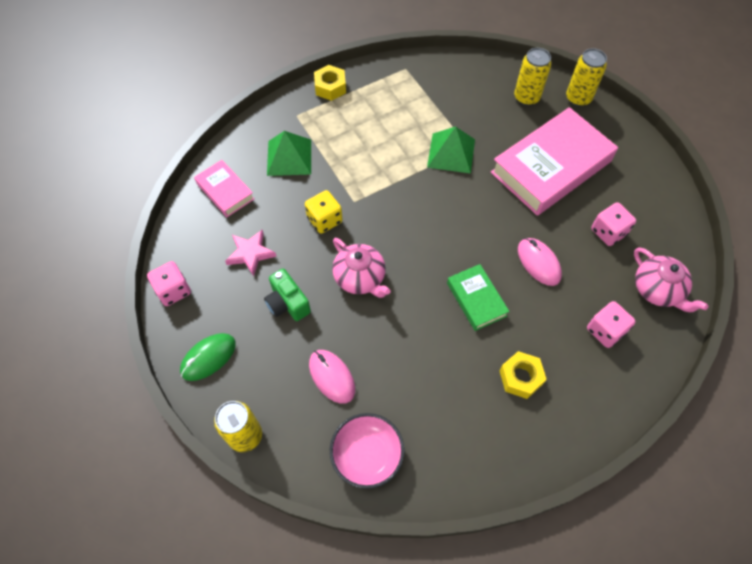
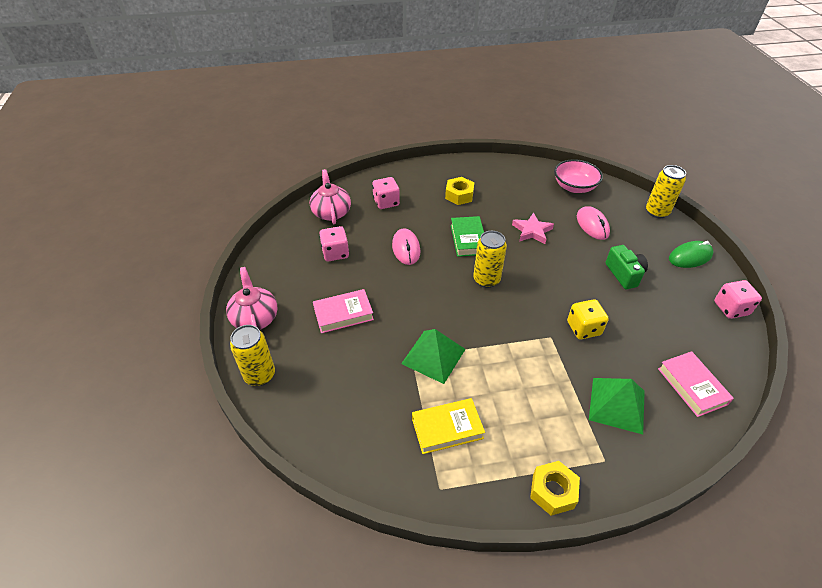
camera: 160 degrees left, 15 degrees down
(250, 253) = (659, 319): pink star -> pink star (532, 231)
(360, 278) = (558, 275): pink teapot -> pink teapot (255, 318)
(416, 103) = (447, 428): none -> yellow book
(526, 97) = (314, 394): yellow can -> yellow can (486, 280)
(551, 167) = (343, 314): pink book -> pink book, size x0.50

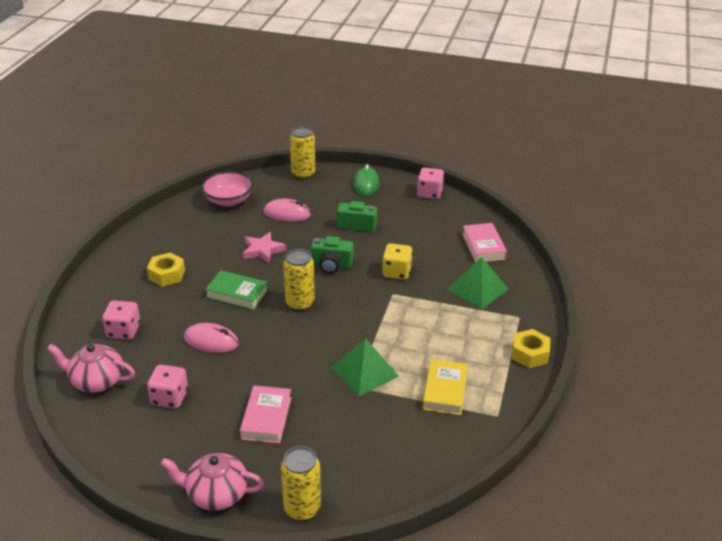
camera: 65 degrees left, 10 degrees down
(552, 279) = (331, 265): none -> green camera
(692, 386) = (483, 246): pink book -> pink book turned 75 degrees clockwise

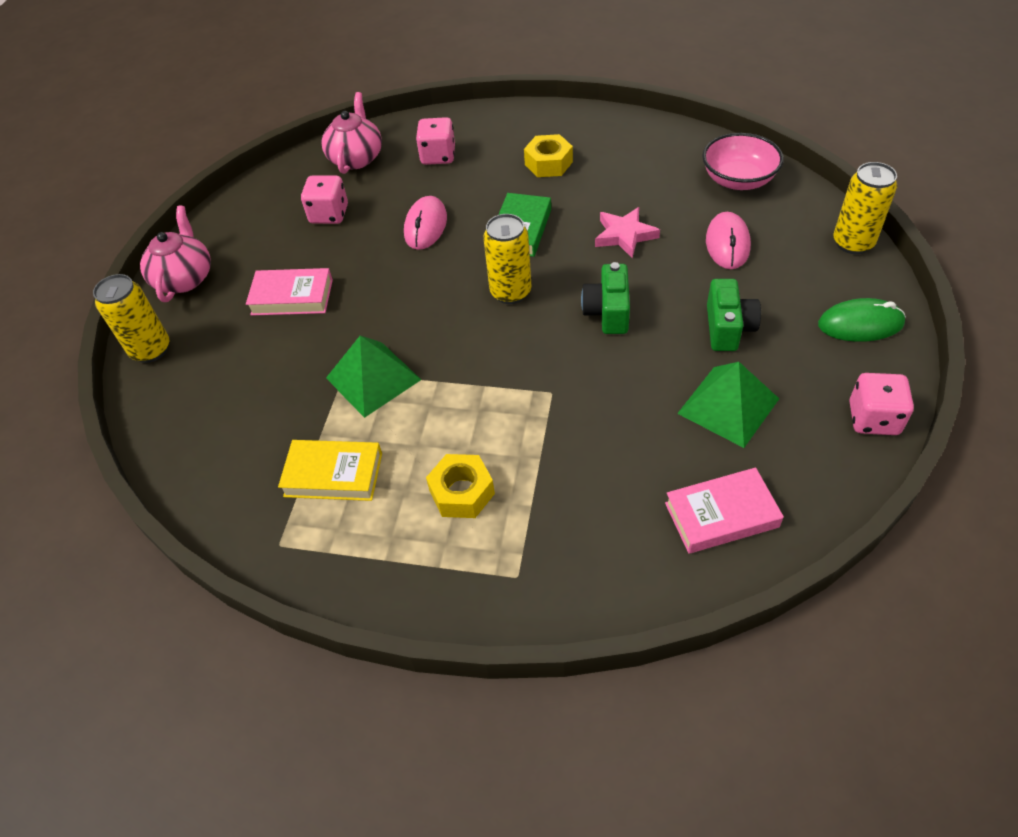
camera: 90 degrees right, 15 degrees up
(396, 272) = (609, 392): yellow dice -> none
(477, 289) = (586, 509): green pyramid -> green pyramid (728, 405)
(530, 354) = (419, 593): yellow nut -> yellow nut (462, 492)

